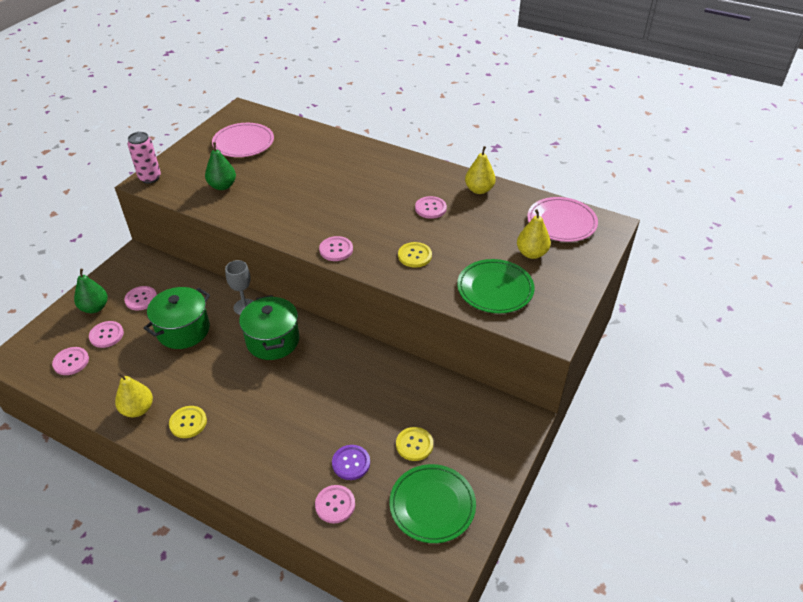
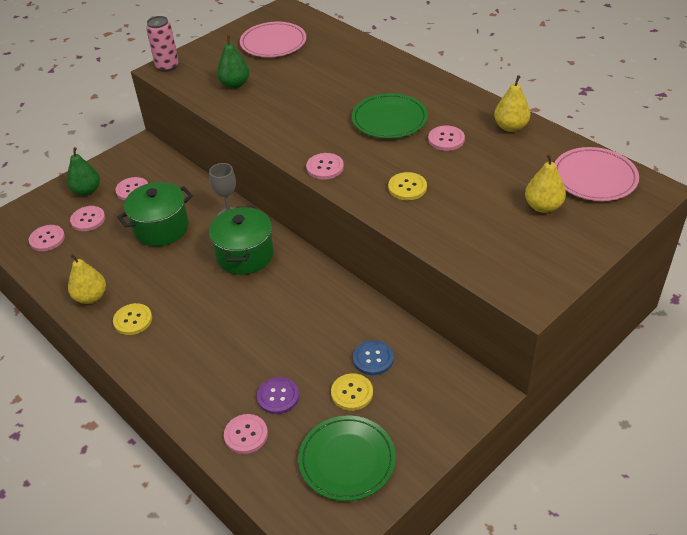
camera: 20 degrees right, 0 degrees up
(421, 410) = (373, 359): none -> blue button
(495, 289) = (483, 238): green plate -> green plate (389, 119)

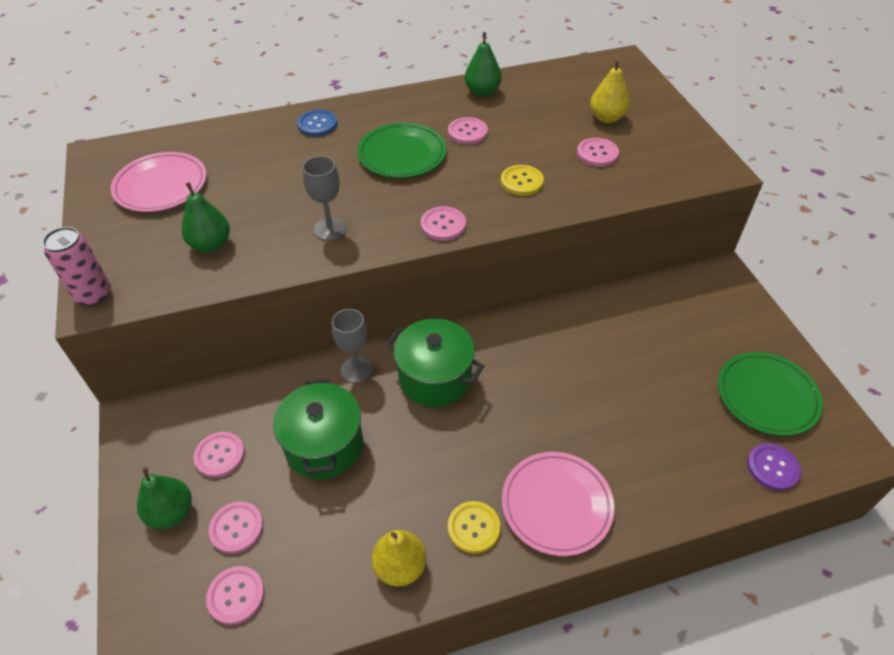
camera: 65 degrees left, 5 degrees up
(246, 435) = (706, 468): pink button -> pink button (597, 153)
(278, 396) = (665, 422): purple button -> purple button (772, 468)
(283, 122) = (330, 229): none -> grey goblet
(352, 393) = (685, 361): yellow button -> none
(373, 359) = (648, 329): blue button -> blue button (317, 124)
(510, 127) = (482, 91): yellow pear -> green pear
(594, 177) = (588, 79): pink plate -> pink plate (556, 505)

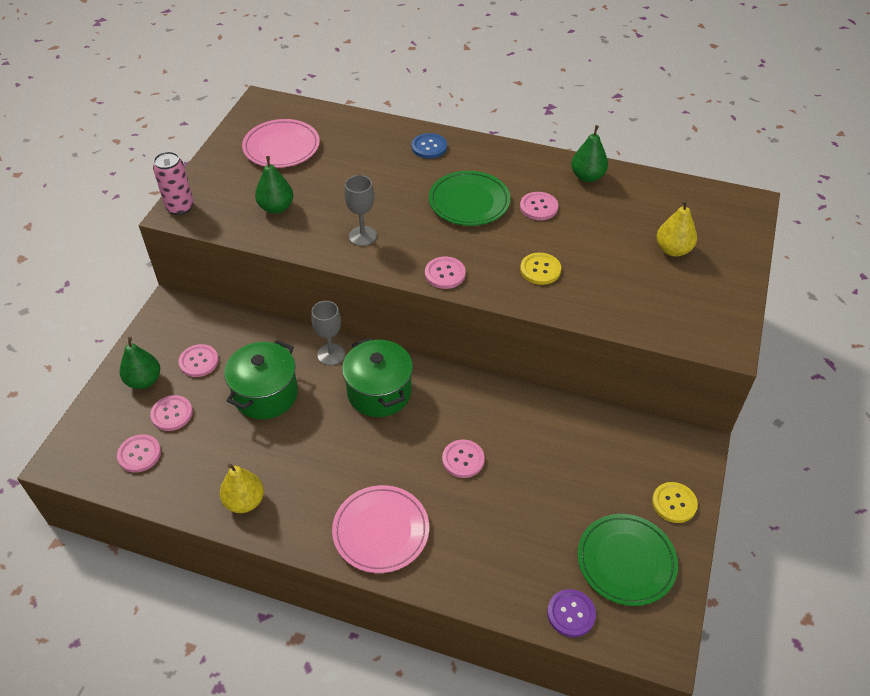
camera: 35 degrees right, 0 degrees up
(473, 528) = (312, 508): yellow button -> yellow button (674, 503)
(597, 153) = (629, 277): pink button -> pink button (463, 459)

